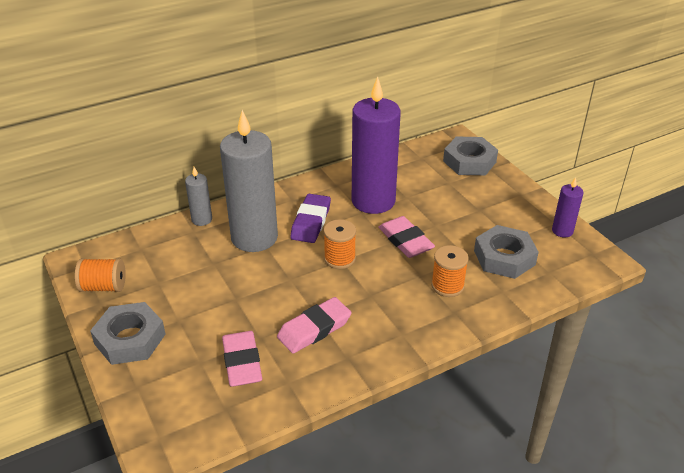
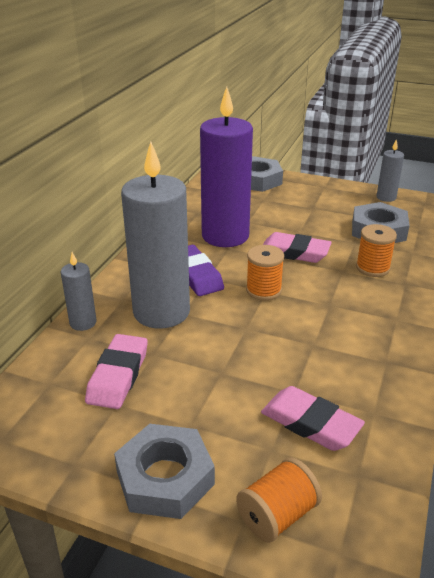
camera: 40 degrees left, 5 degrees down
(103, 287) = (56, 445): orange spool -> orange spool (277, 515)
(314, 329) = (327, 356): pink eraser -> pink eraser (118, 375)
(562, 231) = (386, 197): purple candle -> grey candle

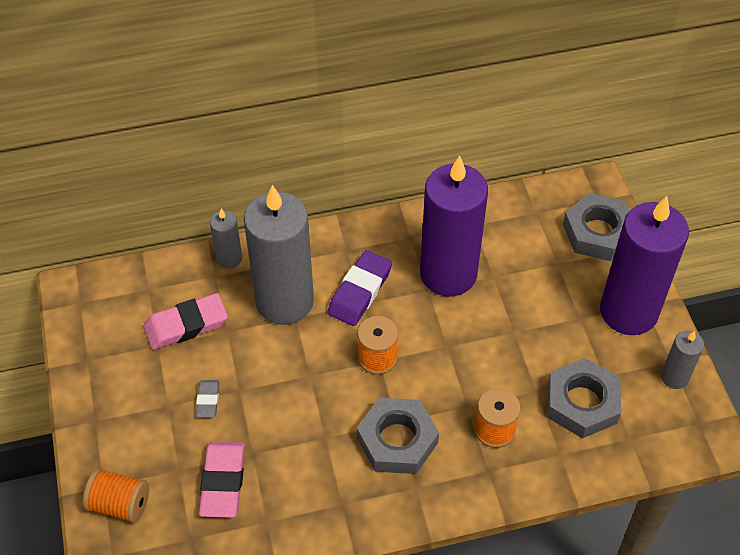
camera: 55 degrees right, 20 degrees up
(165, 478) = (109, 419): grey nut -> grey nut (397, 440)
(213, 396) = (208, 400): none -> grey eraser
(294, 252) = (467, 348): pink eraser -> none
(325, 192) = (628, 311): none -> purple candle

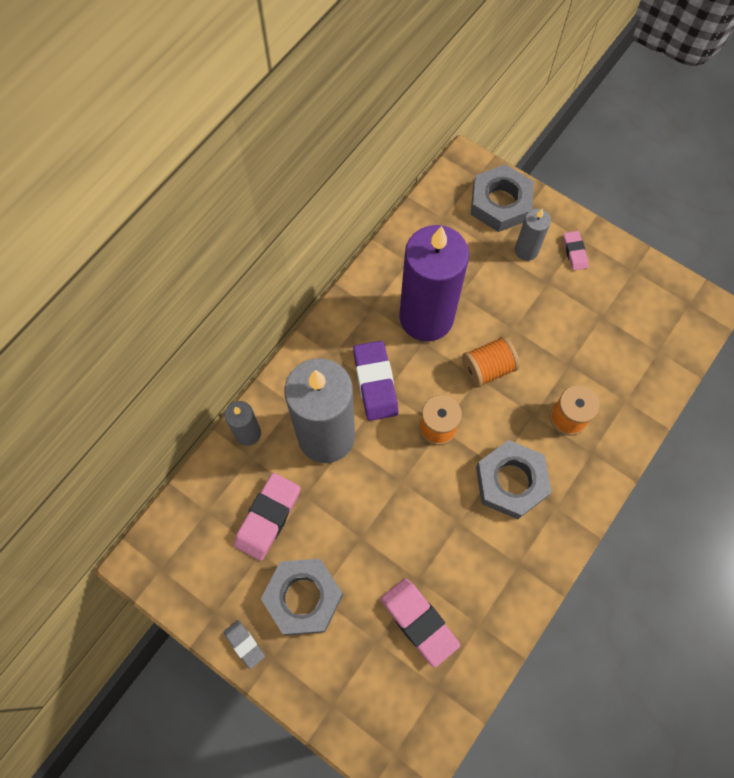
camera: 40 degrees left, 15 degrees up
(120, 504) = (359, 708): orange spool -> orange spool (487, 368)
(208, 400) = (345, 566): grey eraser -> grey eraser (244, 644)
(582, 403) = (605, 349): grey nut -> grey nut (303, 597)
(628, 311) = (574, 252): purple candle -> pink eraser
(674, 377) = (646, 281): grey candle -> grey candle (526, 250)

